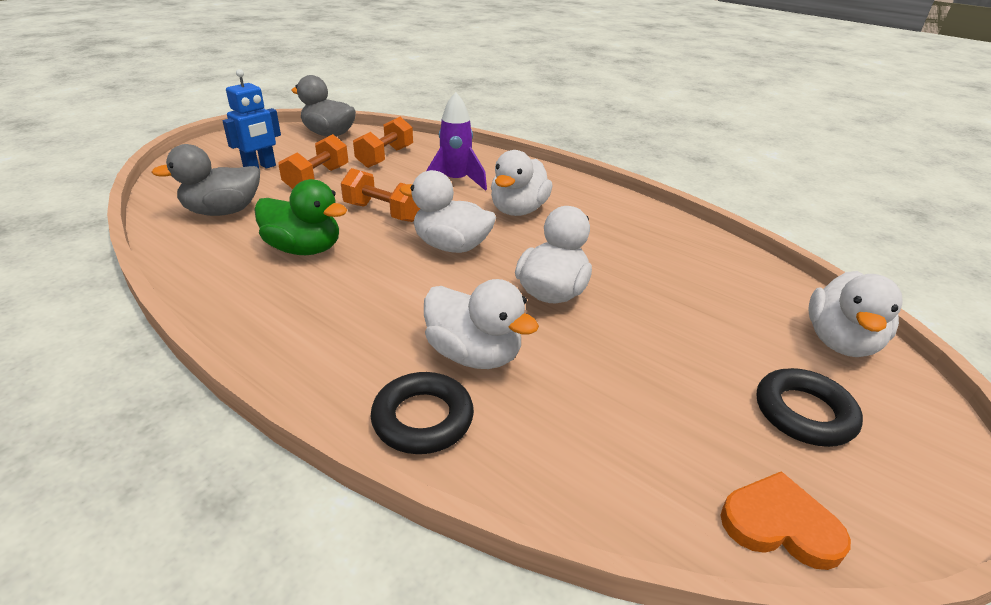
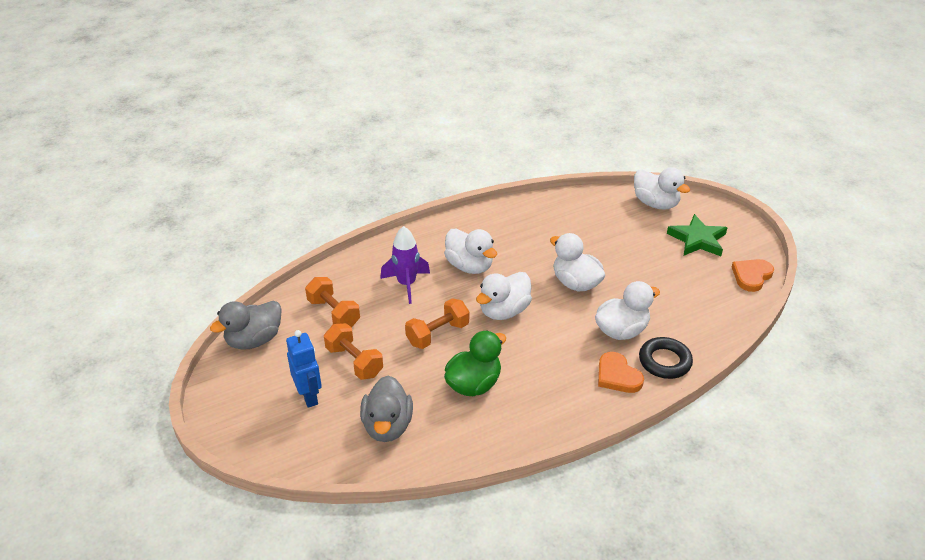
camera: 65 degrees left, 5 degrees up
(364, 367) = (617, 376): none -> orange heart
(804, 413) = (697, 240): black ring -> green star

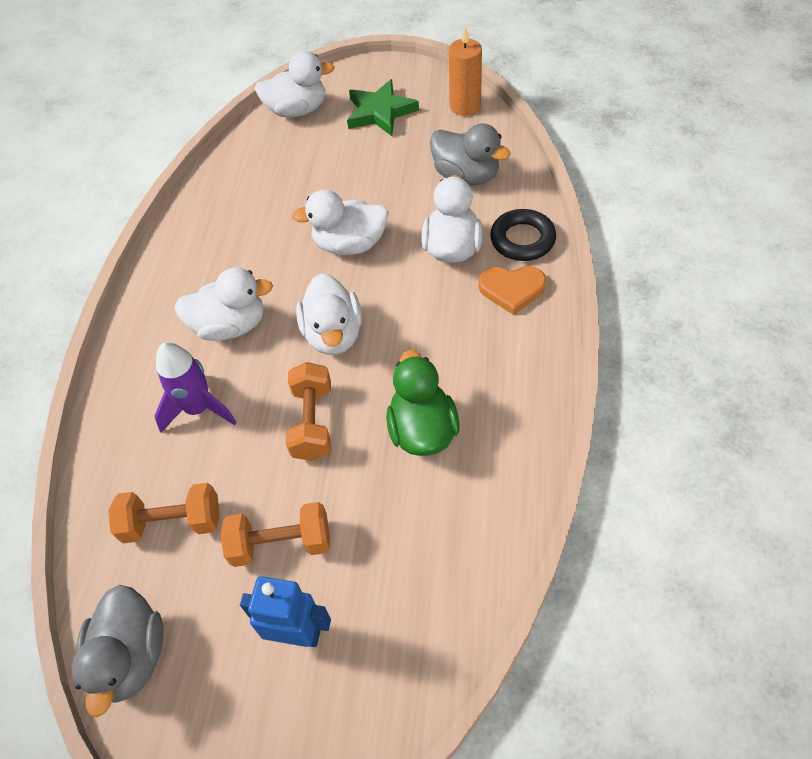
camera: 50 degrees left, 15 degrees up
(387, 426) = (419, 563): grey duck -> grey duck (466, 176)
(751, 276) = (465, 106): orange heart -> orange candle

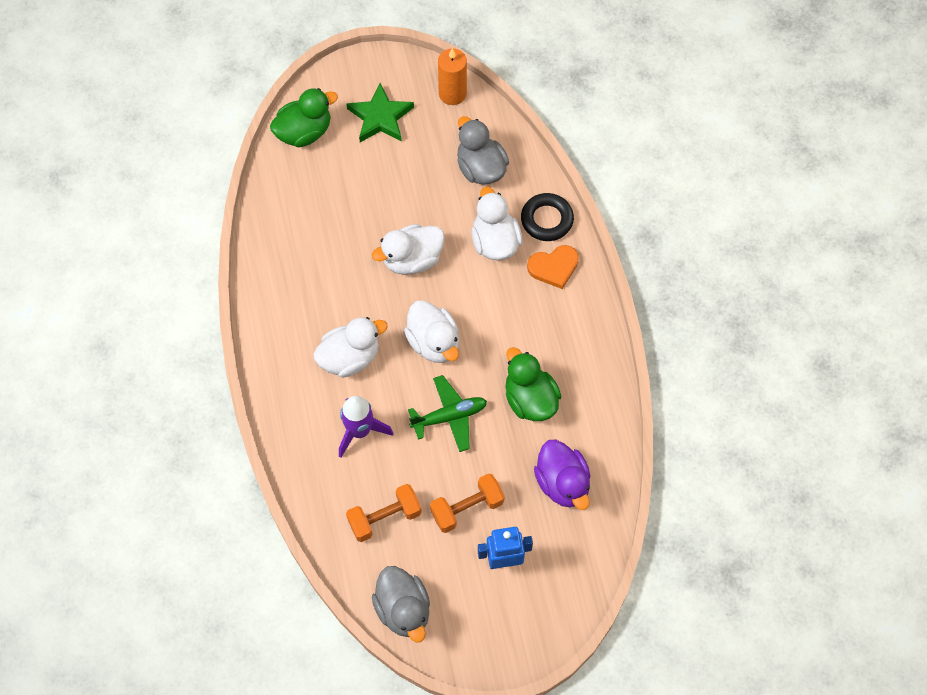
camera: 25 degrees left, 10 degrees up
(297, 110) = (304, 132): white duck -> green duck
(312, 422) = (449, 416): orange dumbbell -> green plane
(422, 550) = (562, 483): none -> purple duck
(466, 176) = (480, 168): grey duck -> grey duck turned 135 degrees counterclockwise

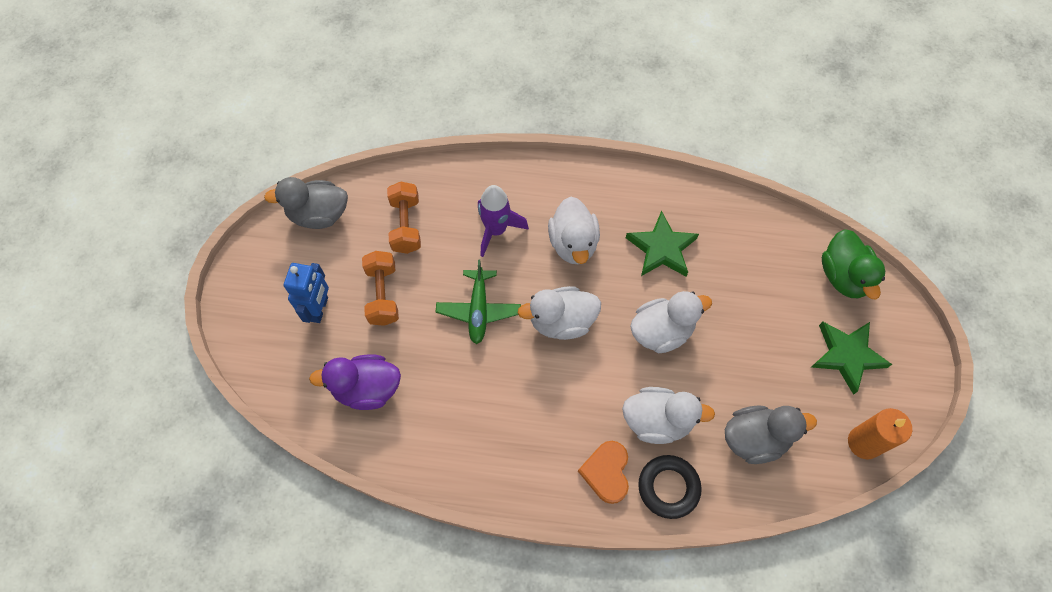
camera: 110 degrees right, 0 degrees up
(328, 281) = (662, 248): none -> green star
(412, 259) = (661, 331): white duck -> white duck turned 75 degrees clockwise
(530, 399) = (465, 391): green duck -> none

